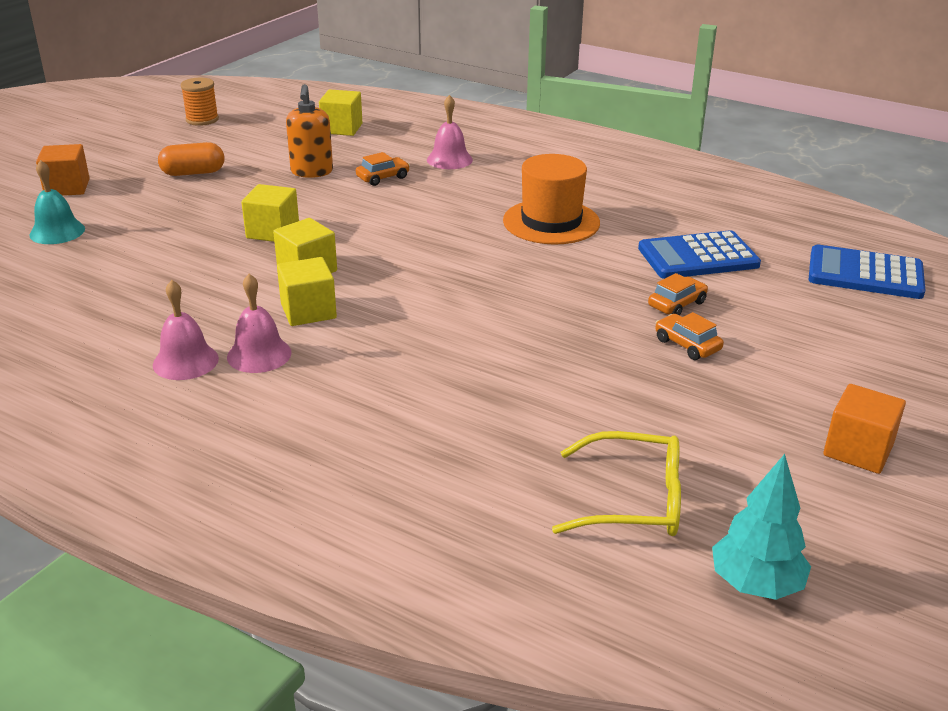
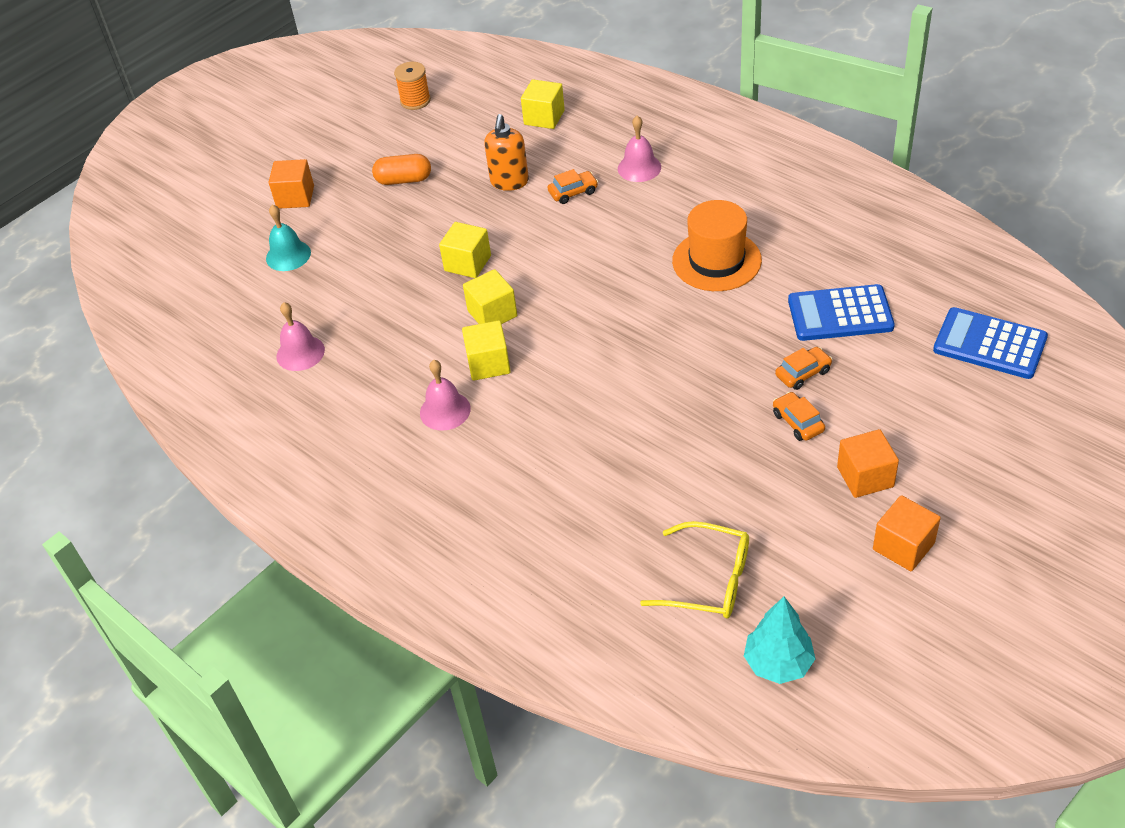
camera: 15 degrees right, 15 degrees up
(185, 361) = (388, 414): pink bell -> pink bell (300, 353)
(784, 388) = (865, 477): none -> orange cube

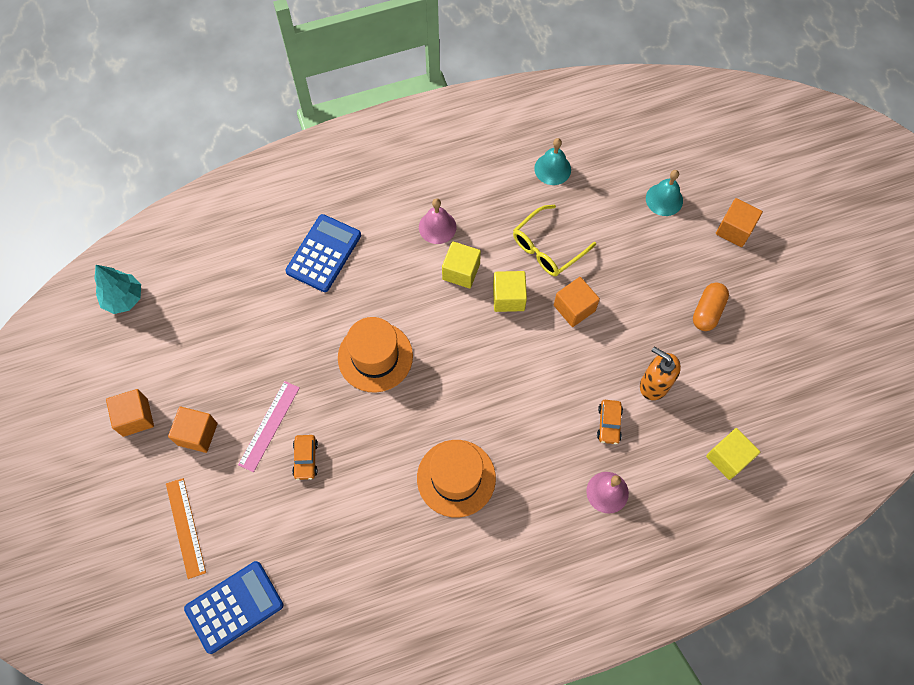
camera: 115 degrees right, 20 degrees up
(300, 353) = (552, 169): pink bell -> turquoise bell
(415, 101) = (819, 370): orange spool -> none
(467, 263) = (574, 308): yellow cube -> orange cube
(645, 380) = (375, 357): none -> orange hat
(708, 580) = (200, 297): yellow glasses -> yellow glasses (547, 248)
(798, 422) = (269, 425): orange car -> pink ruler
(840, 314) = (339, 525): blue calculator -> blue calculator (324, 253)
(963, 425) = (186, 527): none -> orange ruler

